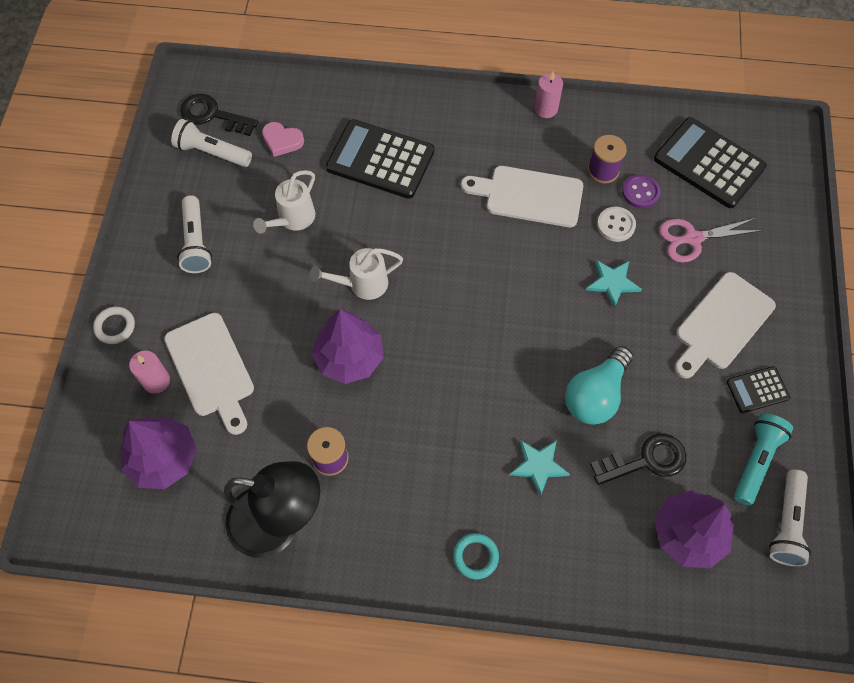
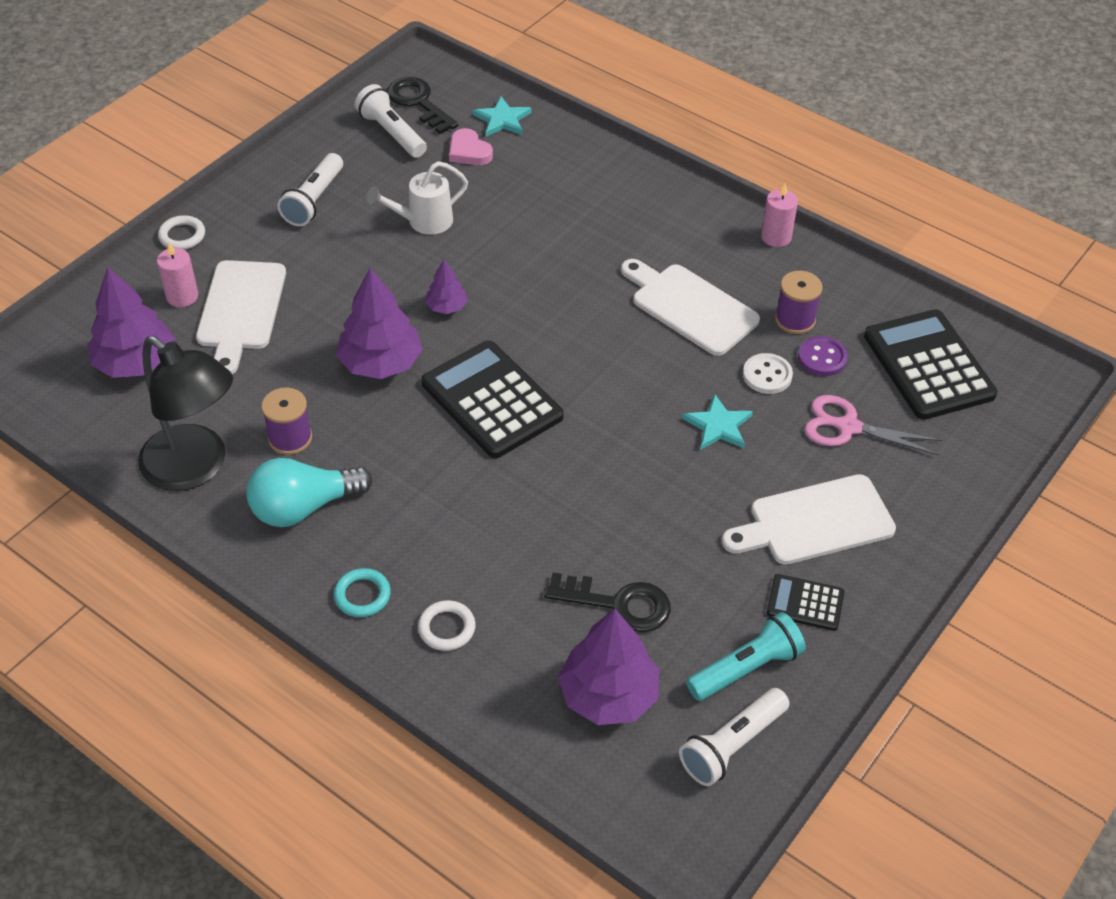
camera: 30 degrees right, 15 degrees down
(362, 284) = (446, 307): white watering can -> purple tree
(380, 160) = (555, 209): black calculator -> black calculator (491, 400)
(538, 466) = (496, 550): turquoise star -> turquoise star (502, 120)
(550, 547) = (446, 628): none -> white ring
(595, 395) = (612, 518): turquoise light bulb -> turquoise light bulb (304, 507)

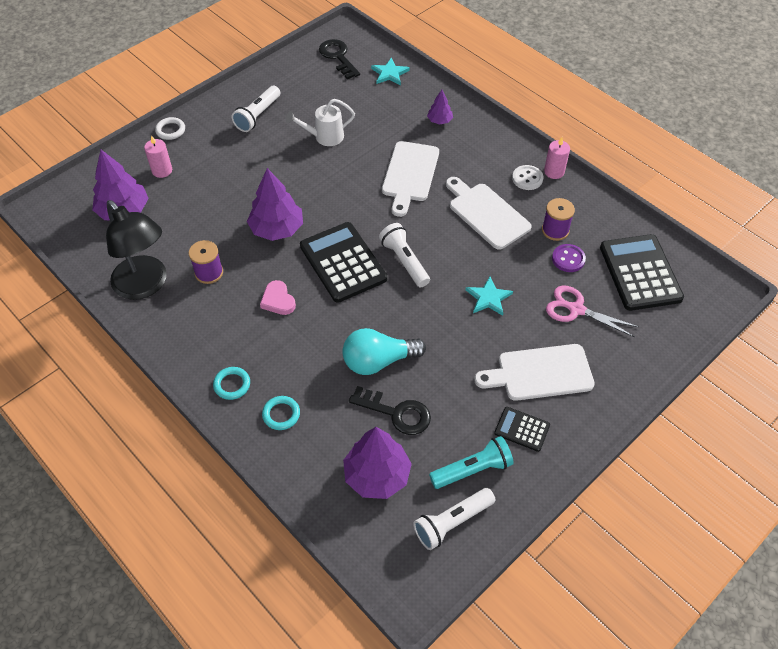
camera: 10 degrees right, 5 degrees up
(240, 310) = (196, 184): white cutting board -> white cutting board (409, 174)
(304, 507) = (207, 320): turquoise light bulb -> turquoise light bulb (378, 361)
(392, 133) = (316, 76): white flashlight -> white flashlight (404, 261)
(446, 307) = (327, 196): purple tree -> purple tree (439, 120)
(446, 628) = (281, 414): white ring -> turquoise ring
(469, 151) = (363, 93): pink heart -> pink heart (278, 300)
(767, 375) = (528, 267): white button -> white button (527, 178)

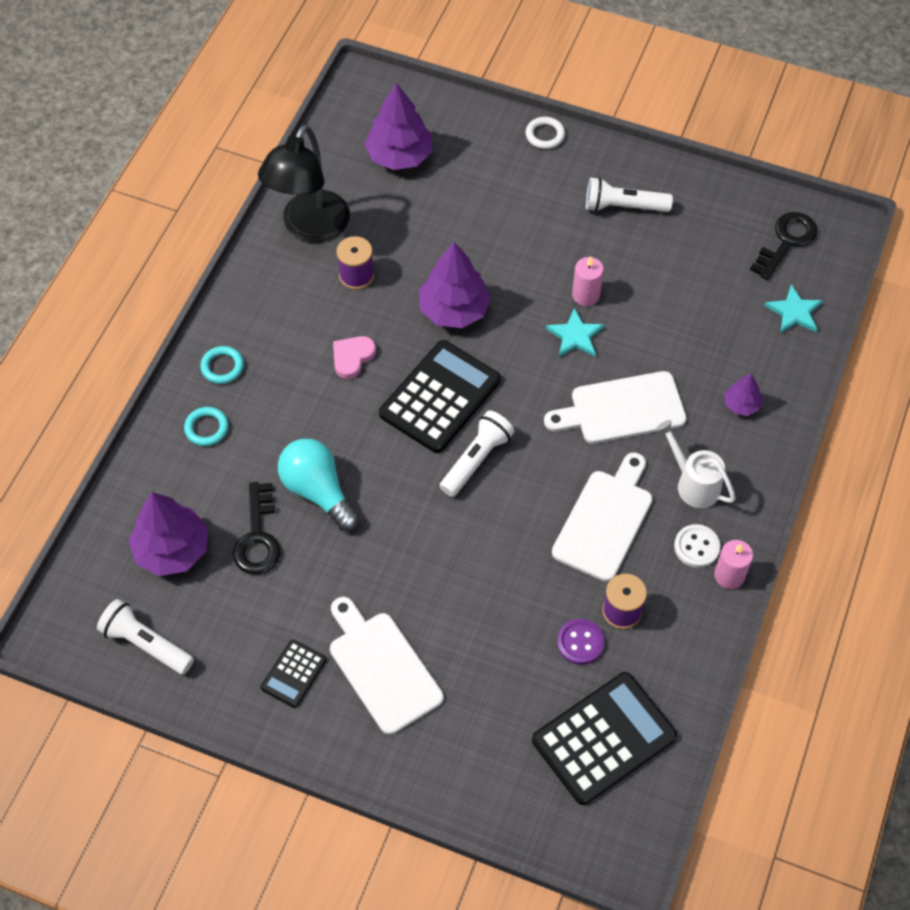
camera: 65 degrees right, 5 degrees up
(162, 170) = (478, 159): pink candle -> pink candle (586, 295)
(324, 137) = (630, 291): white watering can -> white watering can (693, 483)
(473, 470) = (219, 641): turquoise flashlight -> none
(488, 298) = (467, 572): turquoise star -> turquoise star (575, 336)
(522, 429) = (294, 674): black calculator -> black calculator turned 150 degrees counterclockwise
(576, 309) = (501, 678): pink scissors -> none

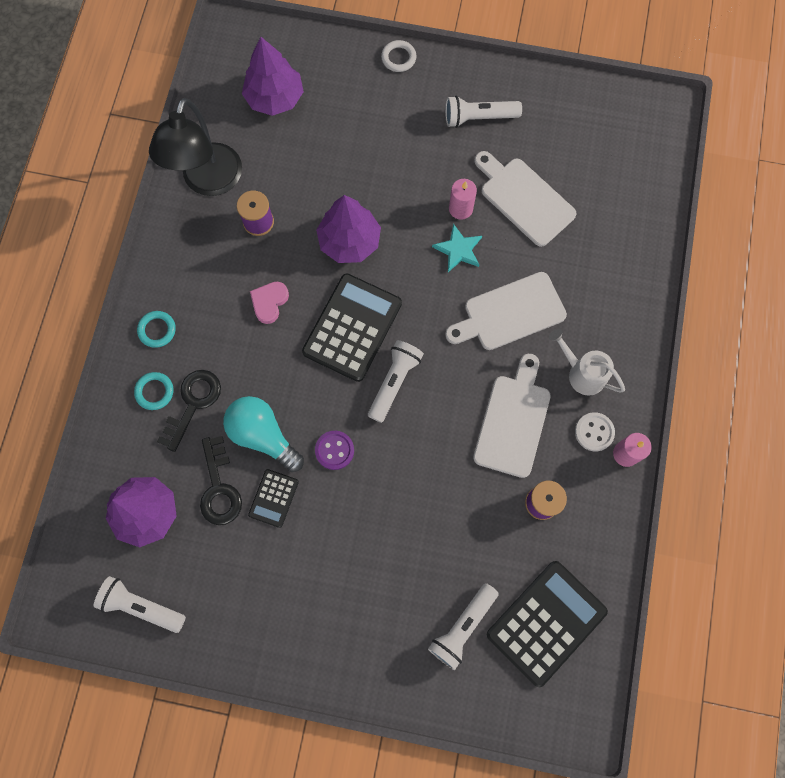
camera: 10 degrees left, 15 degrees up
(294, 674) = (274, 611): black calculator -> black calculator (274, 498)
(382, 668) = (349, 591): white cutting board -> white cutting board (524, 199)
(505, 726) = (462, 627): none -> white flashlight
(580, 642) = (511, 538): purple button -> purple button (334, 450)
(741, 404) = (610, 292): purple tree -> none
(786, 242) = (623, 130): black key -> black key (193, 403)
(794, 312) = (640, 196): turquoise star -> none

